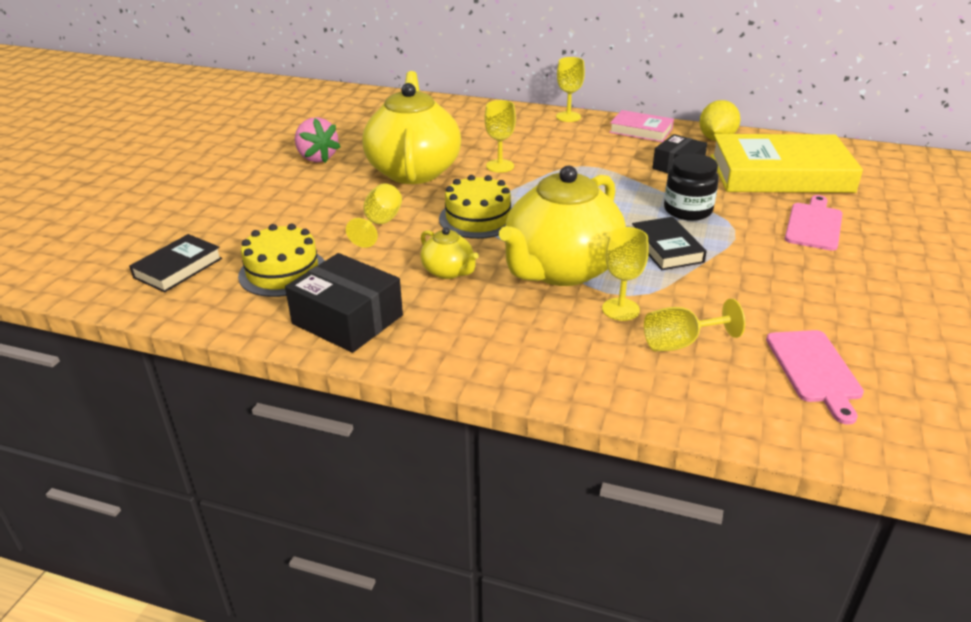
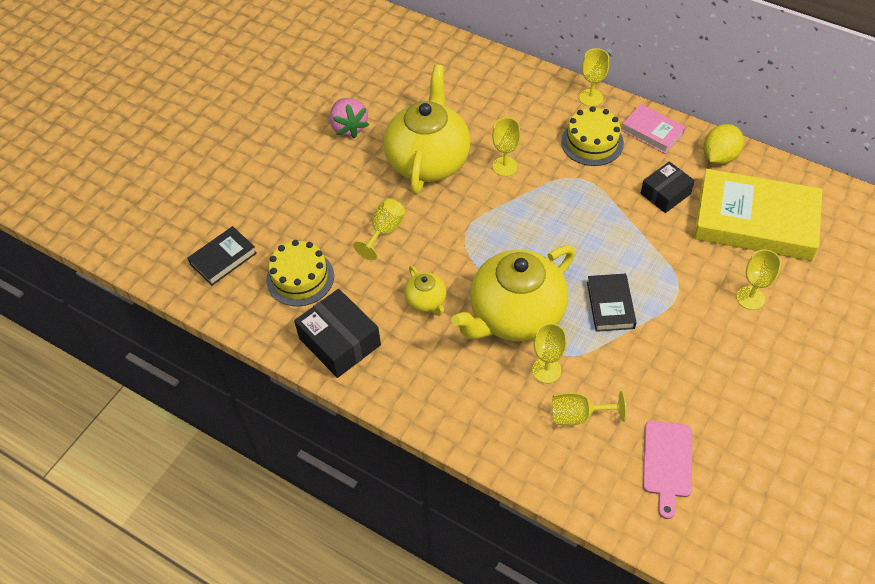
camera: 15 degrees right, 20 degrees up
(478, 218) = (466, 238): yellow cake -> yellow cake (592, 142)
(688, 210) = (648, 258): black jar -> none
(813, 225) = (750, 298): pink cutting board -> yellow goblet

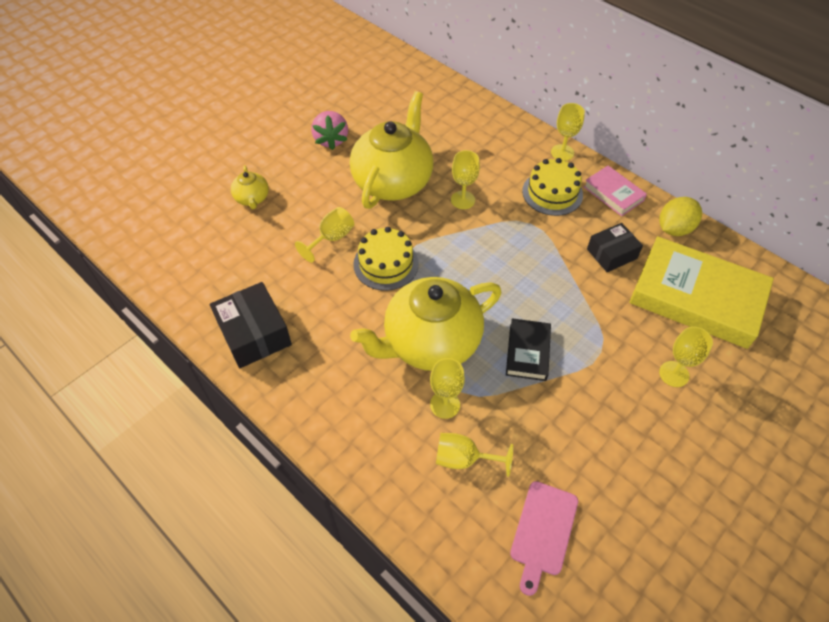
camera: 10 degrees right, 0 degrees up
(223, 258) = (177, 235): black book -> none
(300, 278) = (239, 266): yellow cake -> yellow cake (386, 264)
(426, 301) = (349, 311): yellow teapot -> yellow teapot (252, 199)

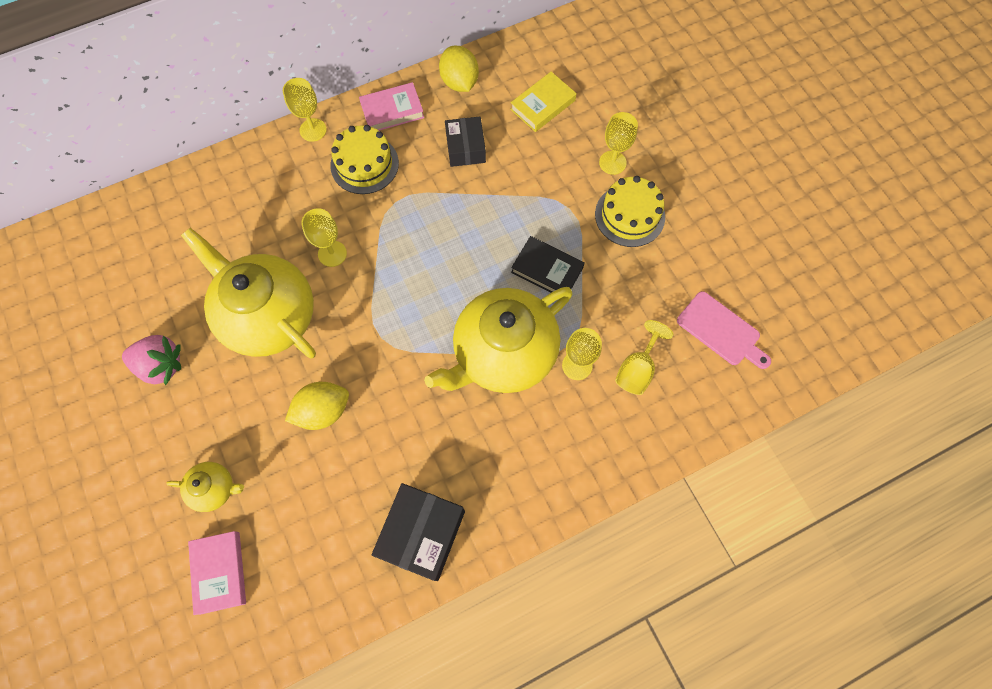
camera: 70 degrees left, 15 degrees up
(194, 222) = (219, 572): none -> pink book
(254, 333) = (422, 533): black box -> black box turned 60 degrees counterclockwise
(331, 238) = (323, 411): yellow goblet -> yellow lemon
(386, 264) = (386, 364): yellow cake -> yellow cake (629, 215)
(430, 342) = (503, 354): yellow teapot -> yellow teapot turned 60 degrees clockwise
(696, 297) = (543, 105): yellow book -> yellow book, size x0.49

